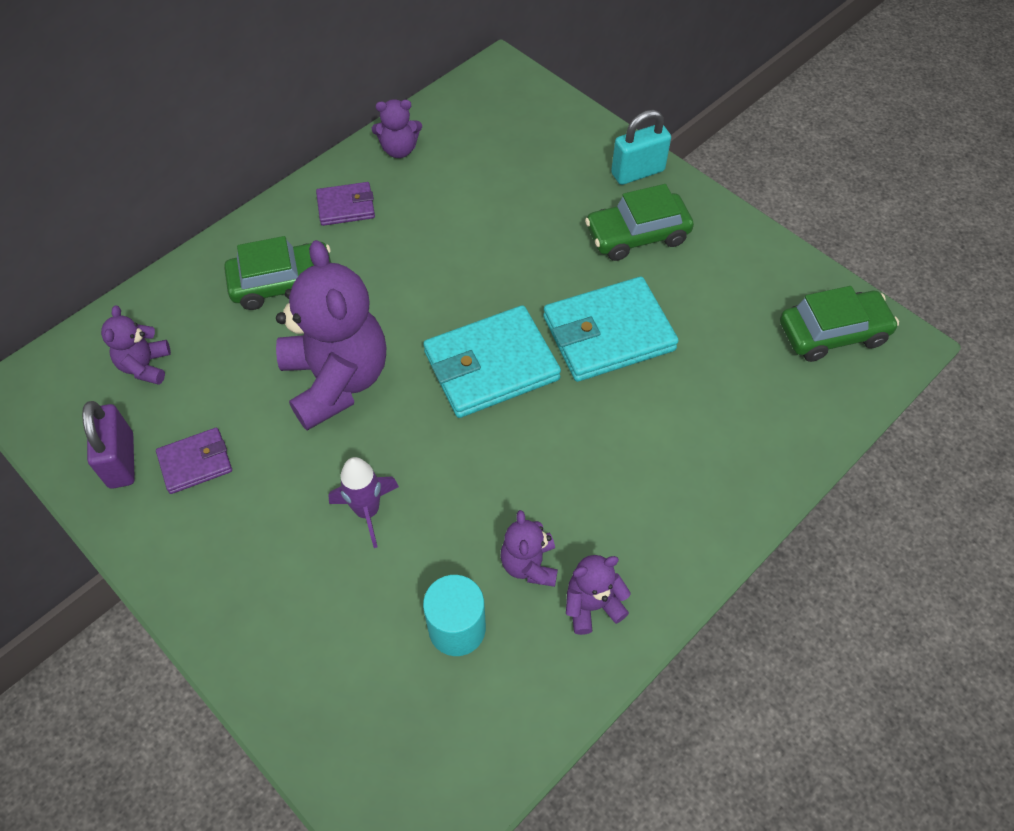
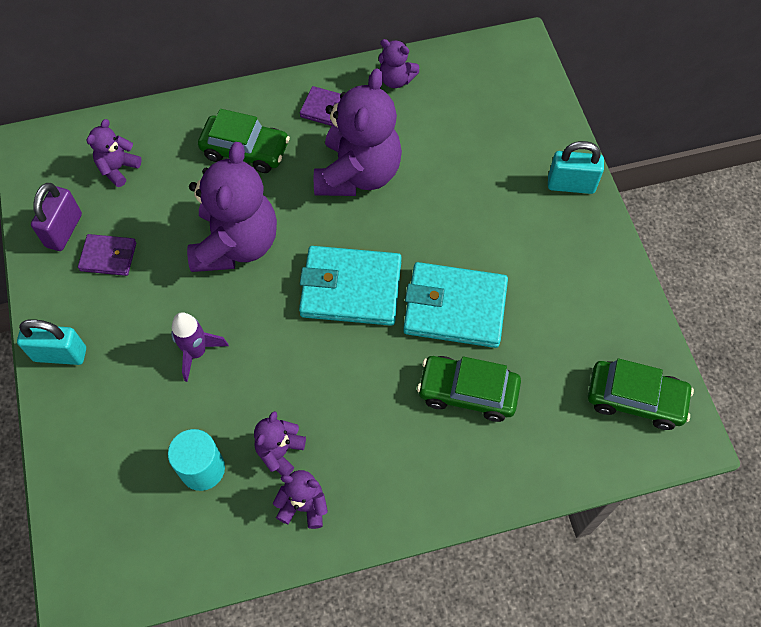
camera: 30 degrees right, 5 degrees up
(205, 595) = (60, 354): none -> turquoise padlock
(421, 253) = (358, 174): none -> purple teddy bear
(637, 235) = (533, 238): green car -> green car (468, 392)

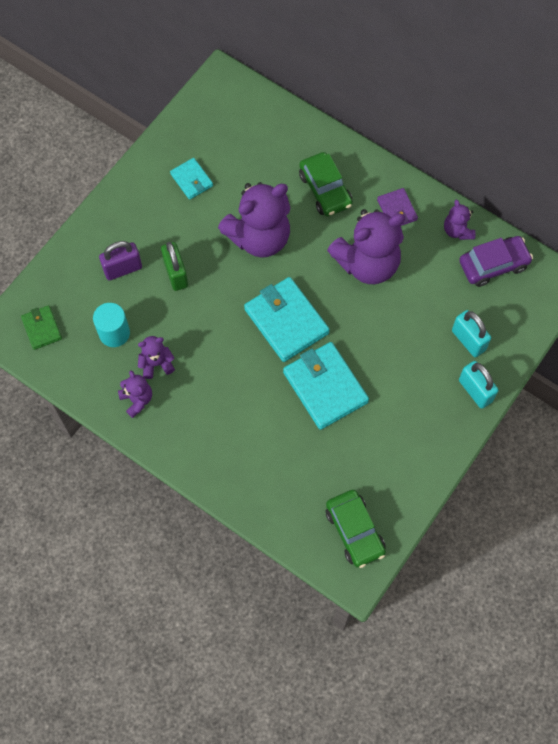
camera: 50 degrees right, 5 degrees up
(60, 354) = (115, 208): turquoise padlock -> turquoise padlock (468, 340)
(64, 230) = (187, 144): purple padlock -> purple padlock (123, 269)
(108, 256) = (192, 180): purple wallet -> turquoise wallet
(118, 168) = (250, 135): purple teddy bear -> none
(119, 546) = (42, 328): none -> green wallet
(197, 352) = (176, 274): purple rocket -> green padlock
(457, 79) = (493, 265): none -> purple car
(468, 392) = (277, 434): green car -> none

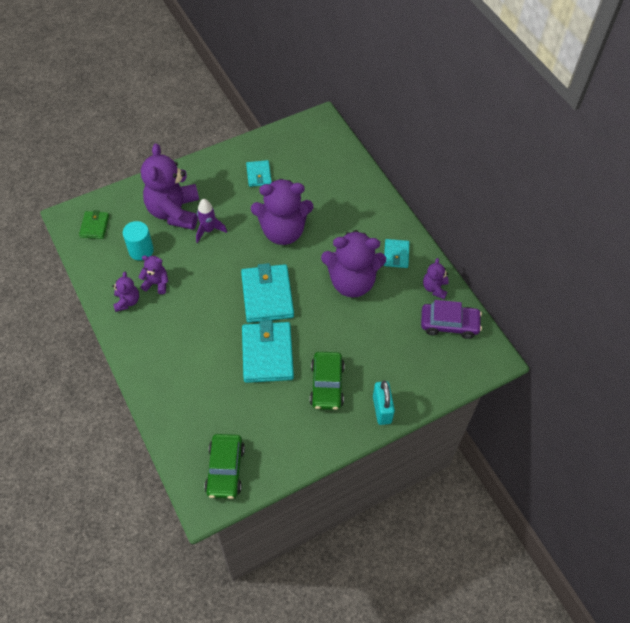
camera: 25 degrees right, 10 degrees down
(123, 269) = (174, 212): purple padlock -> purple teddy bear
(176, 274) = (208, 230): green padlock -> purple rocket
(325, 190) = (350, 219): green car -> green car (327, 385)
(397, 210) = (396, 255): purple wallet -> turquoise wallet
(468, 340) = (398, 370): turquoise padlock -> none

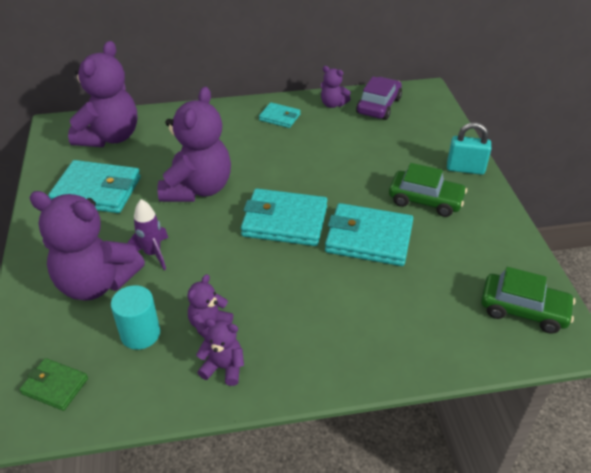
camera: 70 degrees left, 15 degrees down
(259, 175) = (97, 190): turquoise wallet -> turquoise wallet, size x1.87
(352, 282) = (298, 153): purple teddy bear -> purple teddy bear (110, 137)

